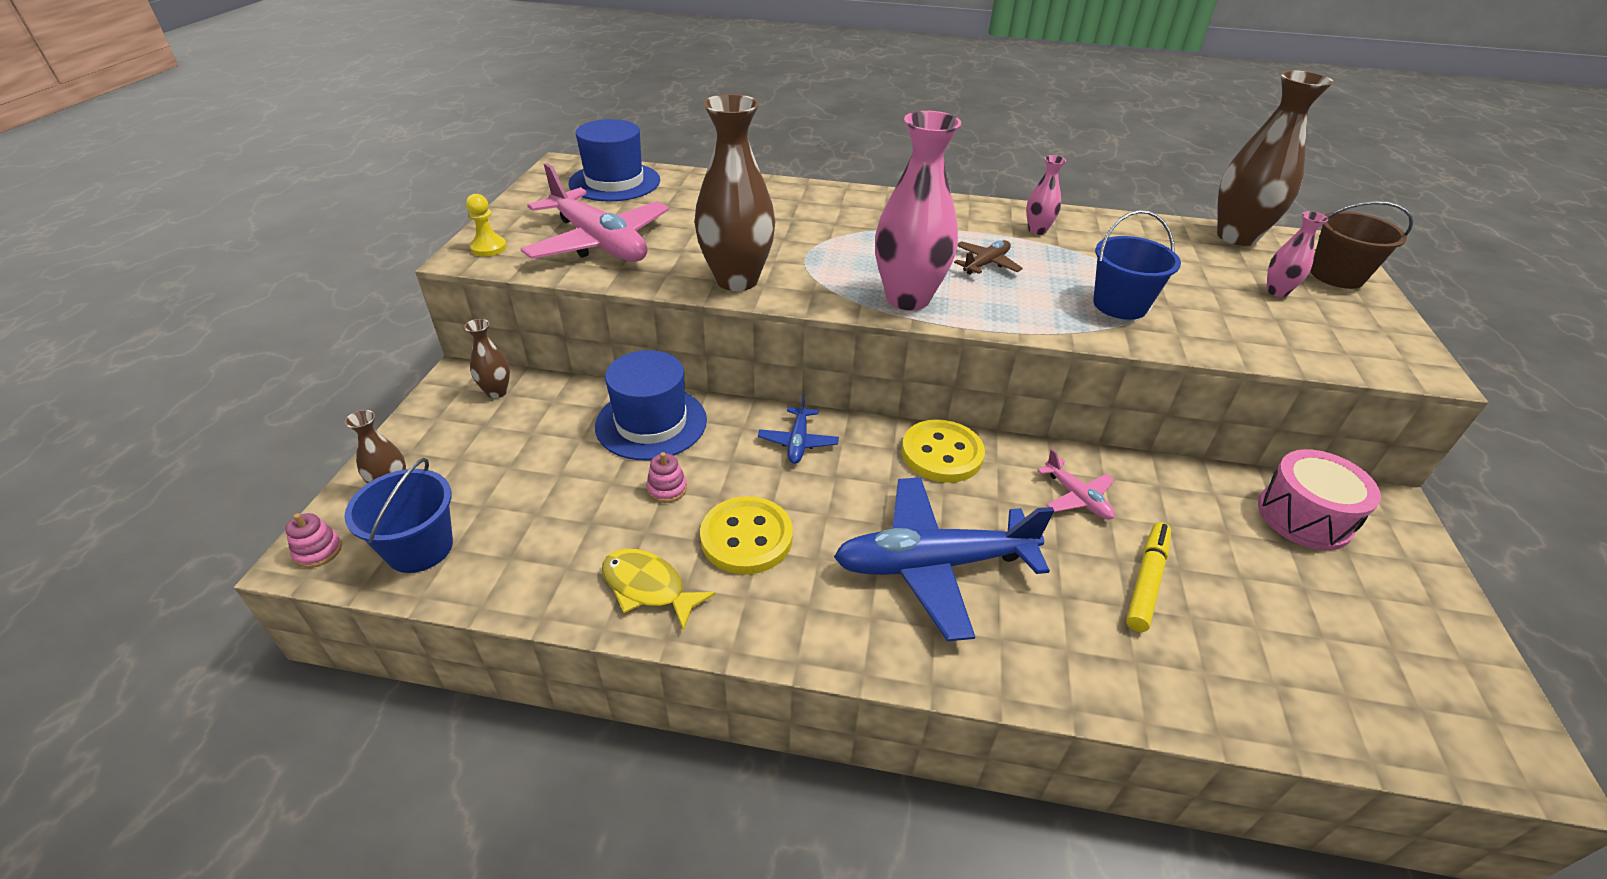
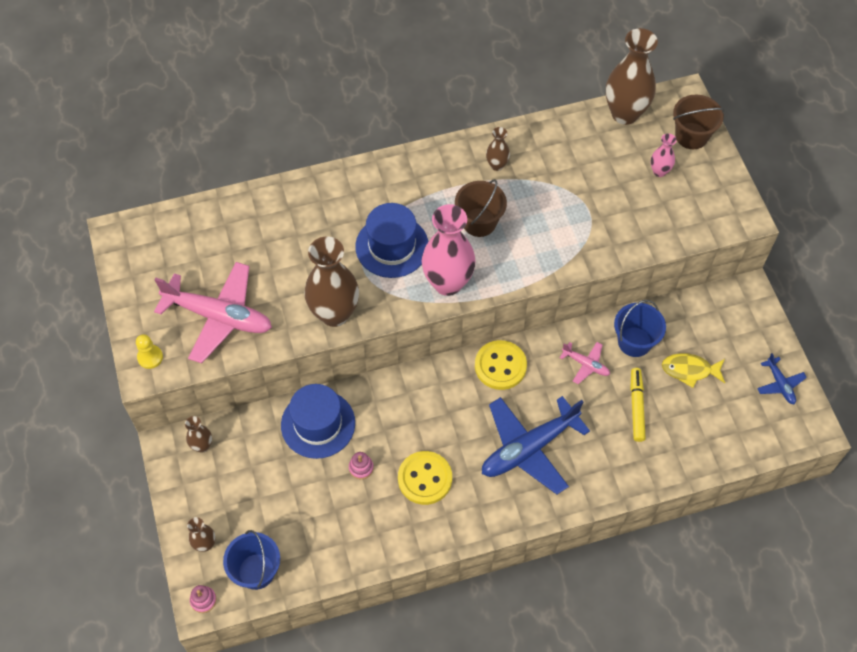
camera: 25 degrees left, 20 degrees up
(614, 182) = (173, 238): blue hat -> blue hat (392, 246)
(648, 587) = (394, 533): yellow fish -> yellow fish (689, 370)
(798, 442) = (414, 397): blue plane -> blue plane (780, 384)
(986, 264) = (479, 222): brown plane -> brown bucket
(1037, 230) = (497, 165): pink vase -> brown vase
(1120, 305) = (573, 230): blue bucket -> blue bucket (634, 342)
(1304, 517) = (705, 322): pink drum -> none

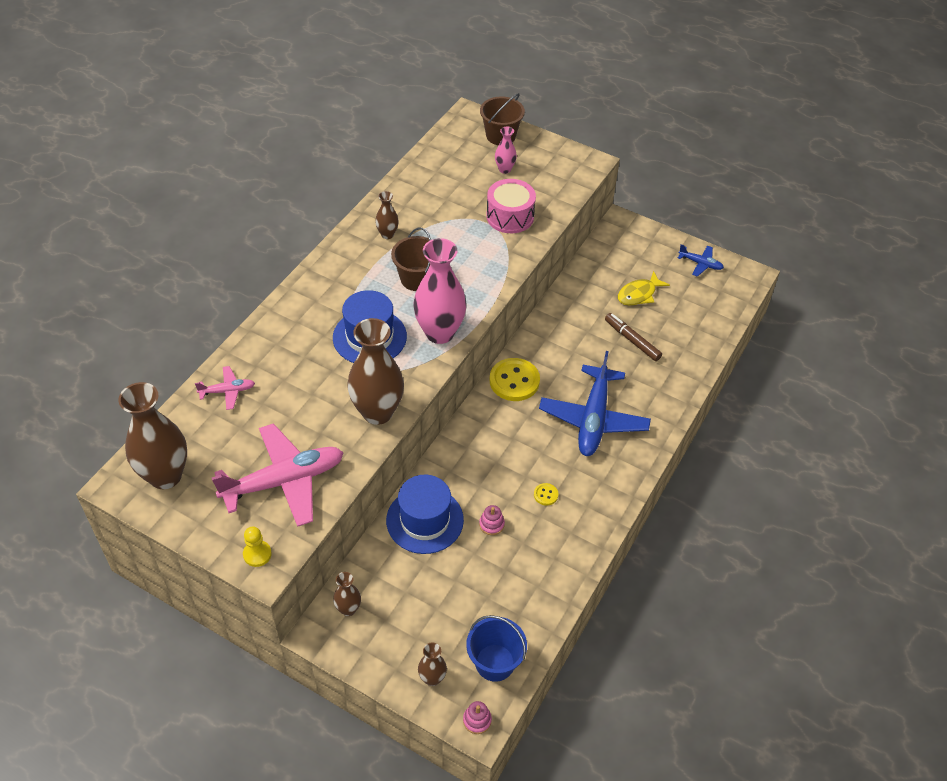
camera: 45 degrees left, 10 degrees down
(425, 478) = (545, 495): yellow button -> yellow button, size x0.45
(586, 364) = (570, 338): pink plane -> pink plane (227, 391)
(615, 220) = (510, 216): none -> pink drum
(624, 114) = (441, 149): brown vase -> brown vase (165, 476)
(634, 342) = (585, 301): blue bucket -> none
(636, 407) = (632, 340): yellow marker -> brown marker

